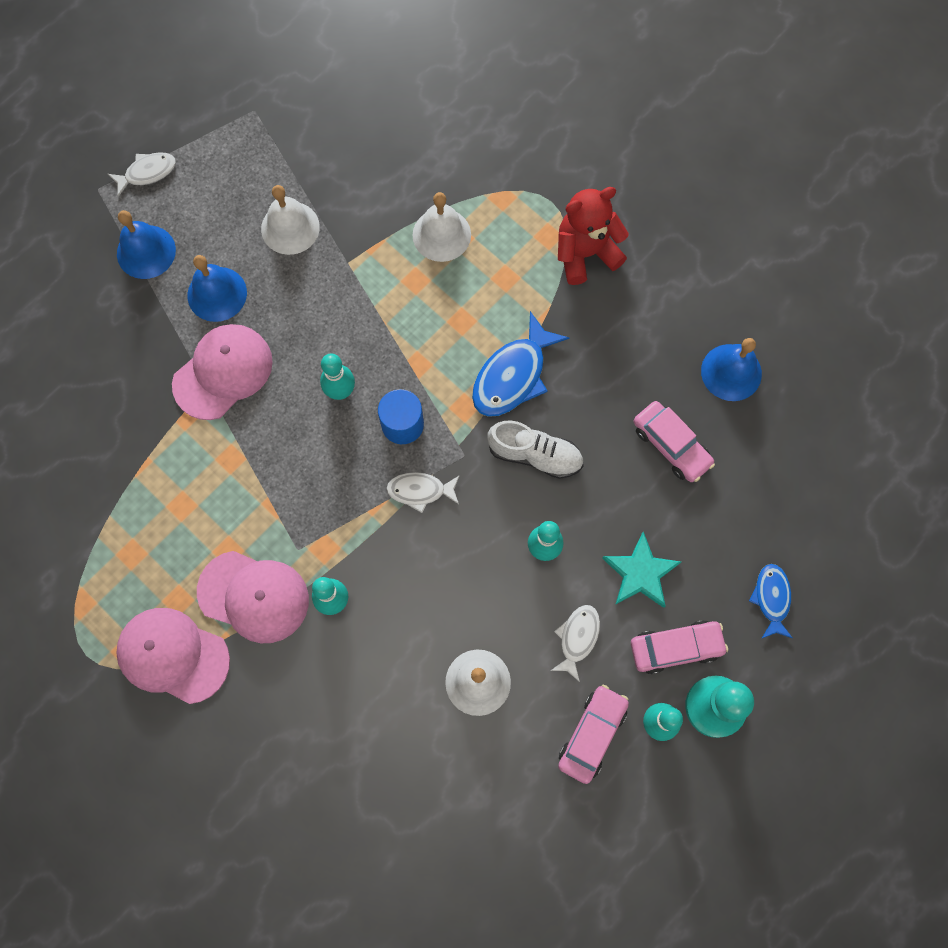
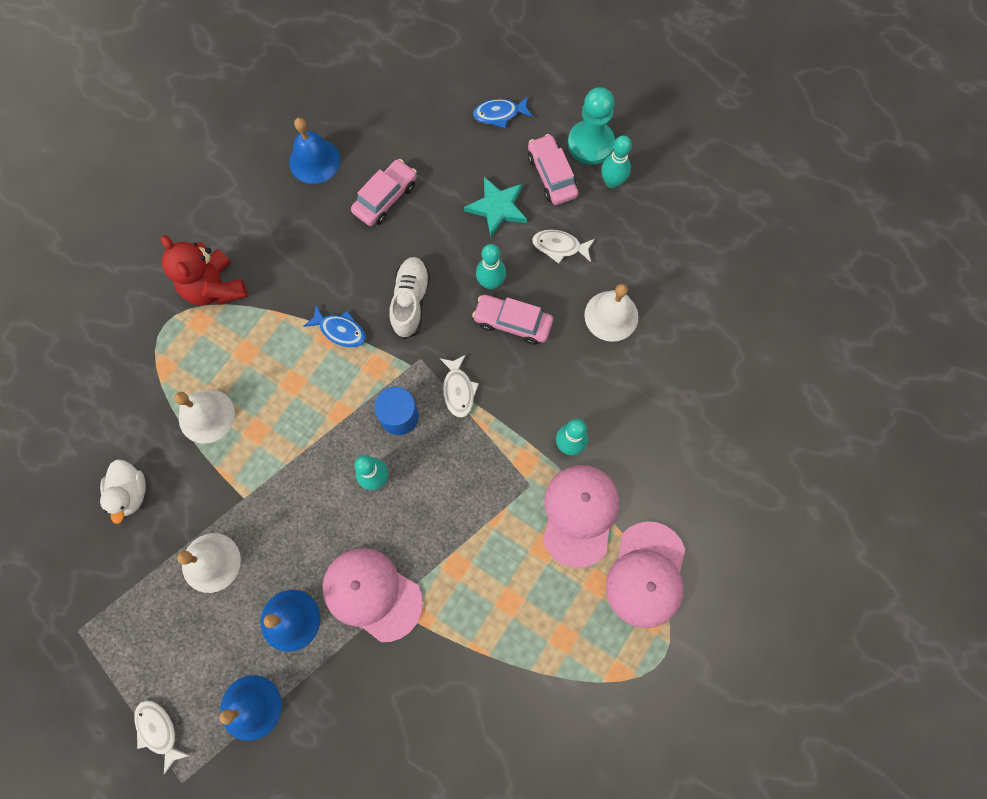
camera: 100 degrees left, 0 degrees up
(376, 161) = (131, 492): none -> white duck
(513, 375) = (340, 330): blue fish -> blue fish, size x0.60
(592, 734) = (632, 226): pink car -> pink car (512, 322)

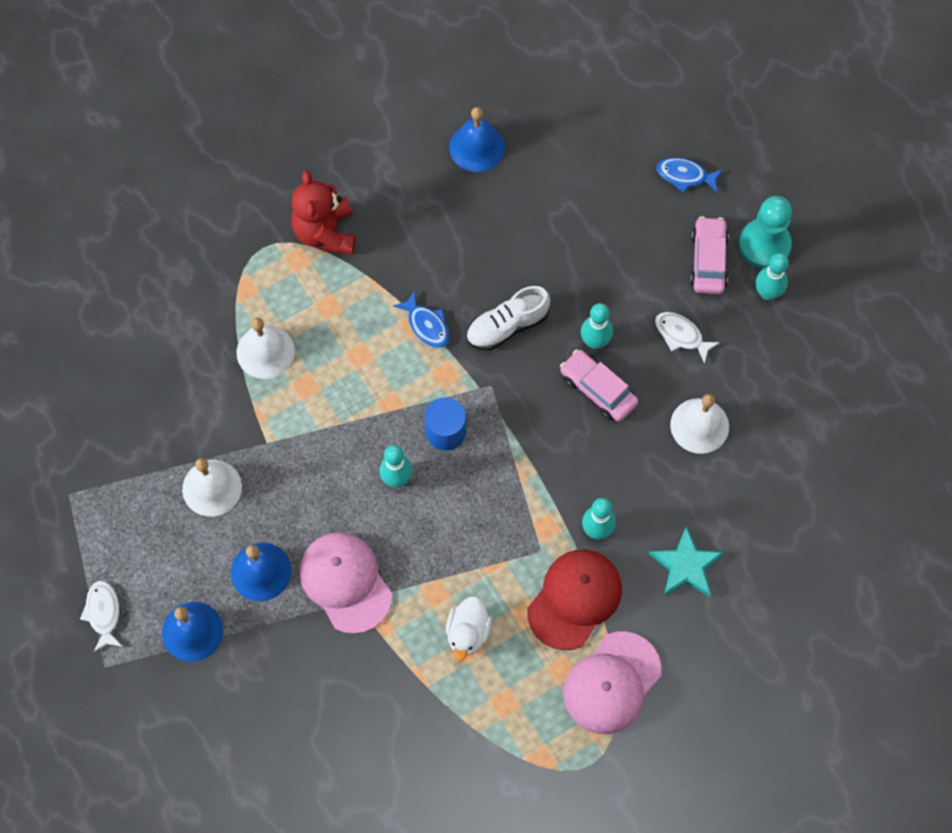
camera: 25 degrees right, 5 degrees down
(131, 492) = (166, 392): white duck -> white duck (468, 633)
(385, 198) = (530, 214): pink car -> none
(410, 301) = (507, 326): white shoe -> white shoe turned 150 degrees counterclockwise
(458, 390) = (514, 431): white fish -> none
(497, 208) = (637, 270): turquoise star -> turquoise star (685, 566)
(579, 514) = (574, 599): pink cap -> red cap

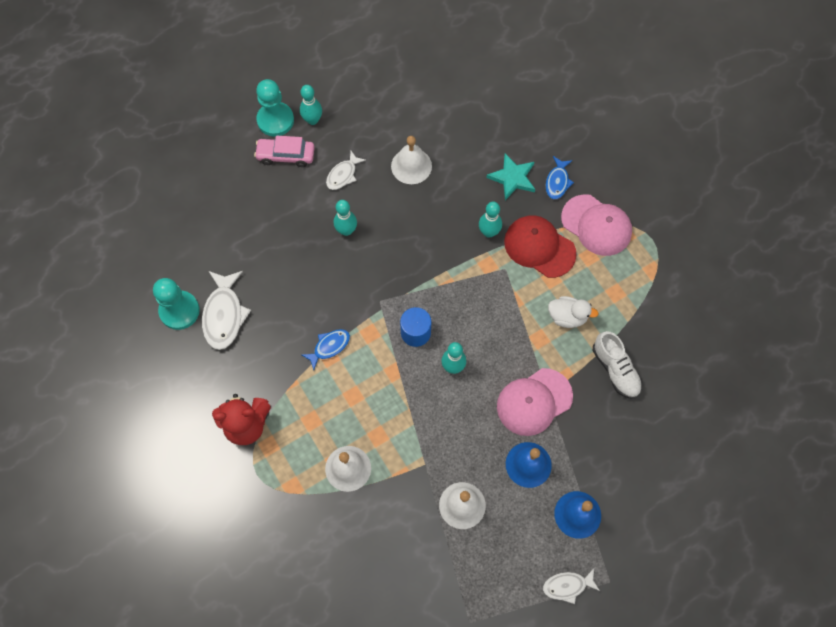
camera: 90 degrees left, 0 degrees up
(471, 198) = (224, 315): none -> white fish
(477, 147) = (179, 311): blue bell -> turquoise pawn
(507, 326) = (332, 289): white shoe -> white shoe (615, 369)
(598, 390) = (384, 229): pink car -> none
(685, 176) = (216, 168): blue fish -> blue fish (557, 182)

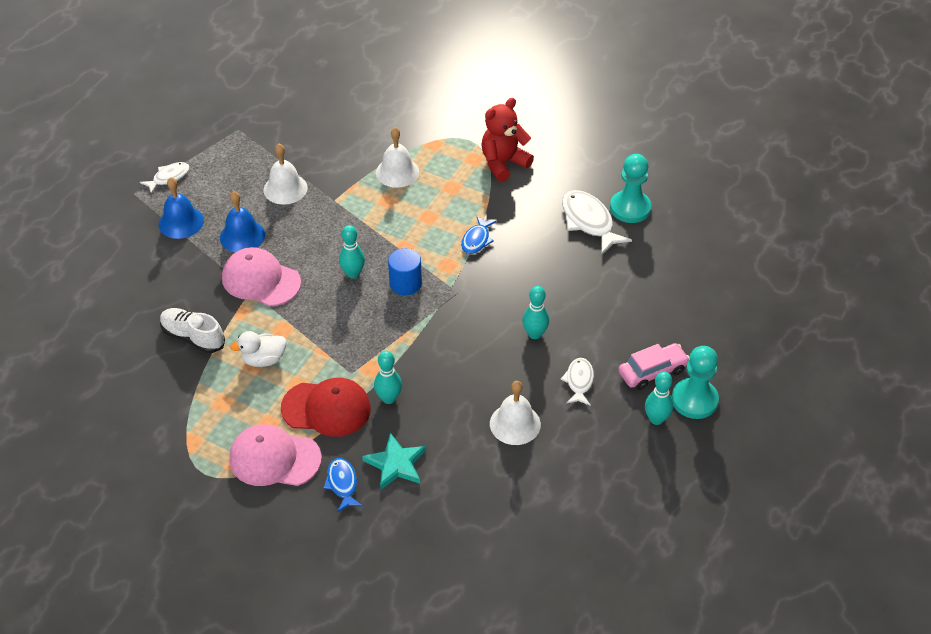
camera: 150 degrees right, 20 degrees down
(534, 402) = (261, 280): pink cap -> pink cap turned 90 degrees counterclockwise

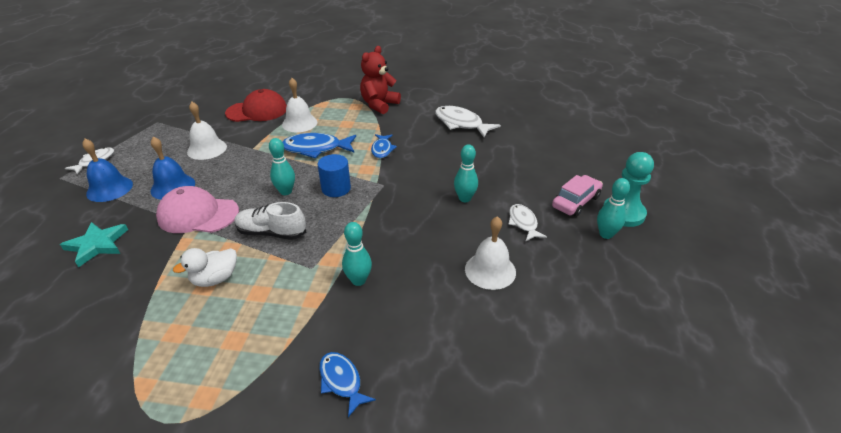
camera: 20 degrees left, 10 degrees down
(193, 337) = (132, 277): white shoe -> white shoe (271, 233)
(274, 458) = (251, 376): pink cap -> none
(326, 408) = (297, 307): red cap -> red cap (257, 111)
(395, 464) = (392, 341): turquoise star -> turquoise star (97, 245)
(403, 219) = (316, 149): none -> blue fish
(630, 208) = (484, 111): turquoise pawn -> none

